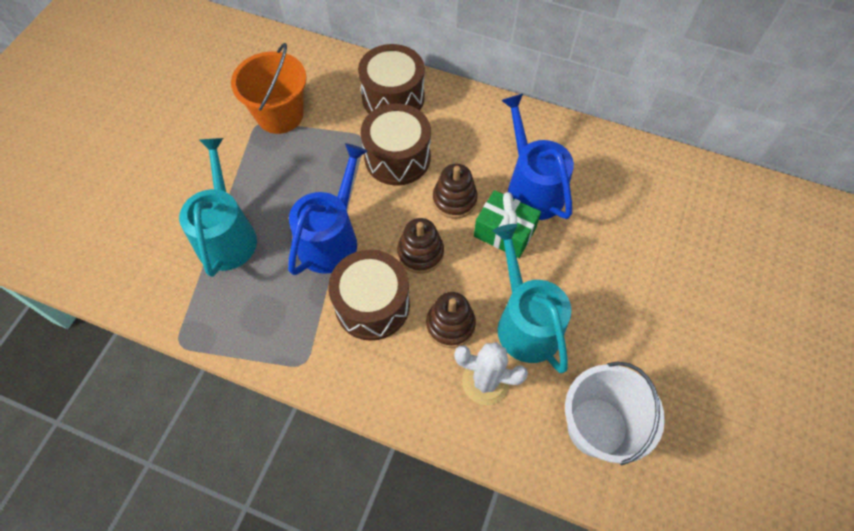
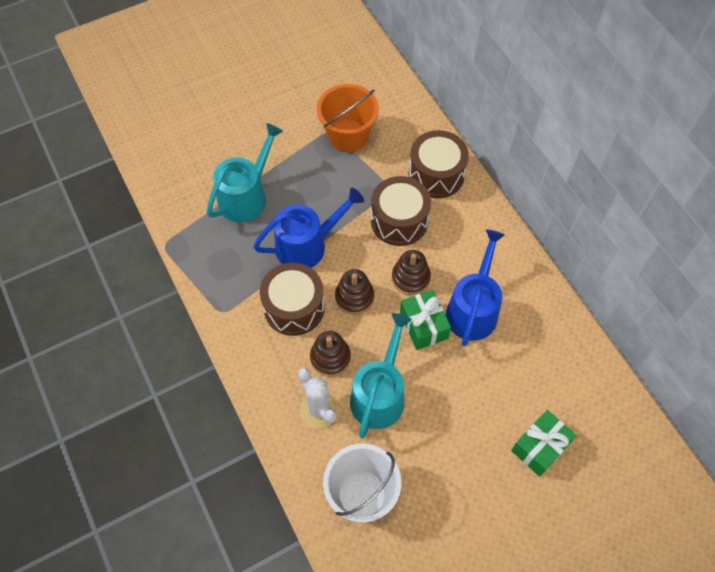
camera: 40 degrees right, 0 degrees up
(693, 261) = (540, 447): none -> green gift

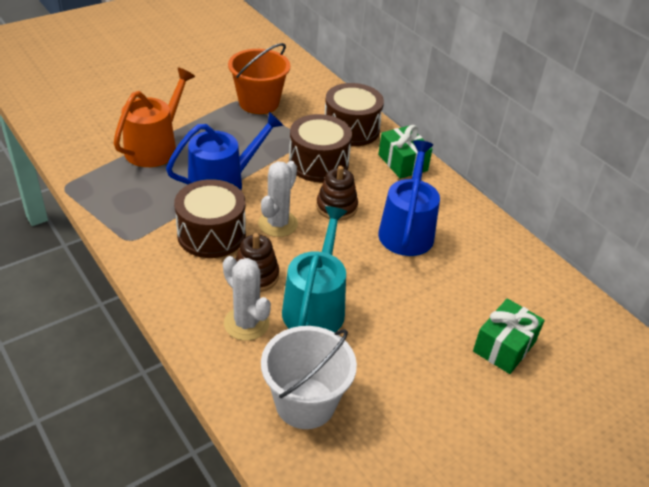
camera: 10 degrees left, 20 degrees down
(246, 196) = (155, 147): turquoise watering can -> orange watering can
(354, 297) = (278, 224): brown stacking toy -> white cactus
(423, 325) = (356, 245): green gift -> green gift (402, 162)

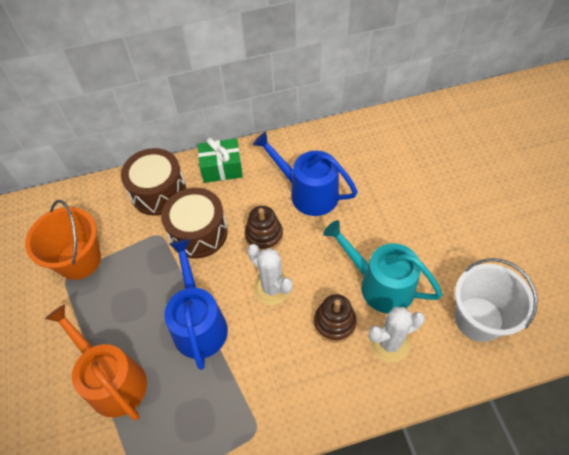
camera: 65 degrees left, 15 degrees up
(211, 234) = (270, 349): brown drum -> none
(504, 346) = (442, 174): green gift -> none

